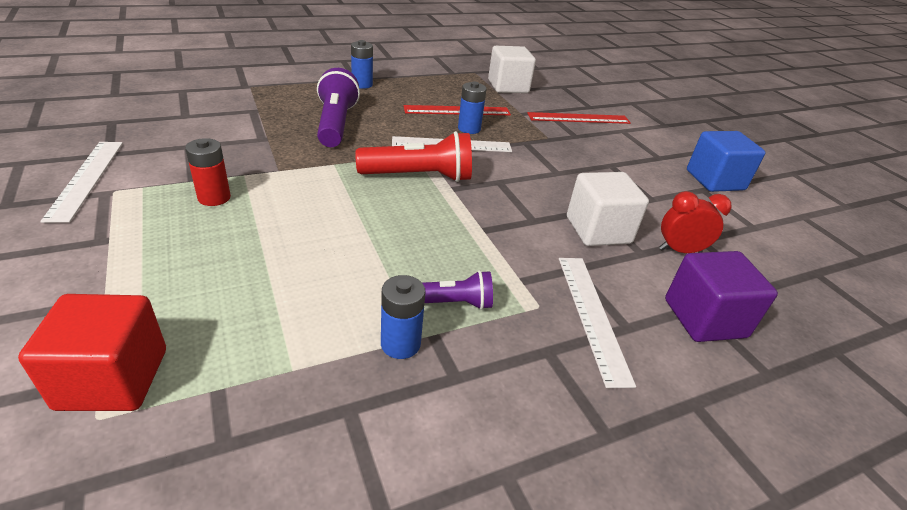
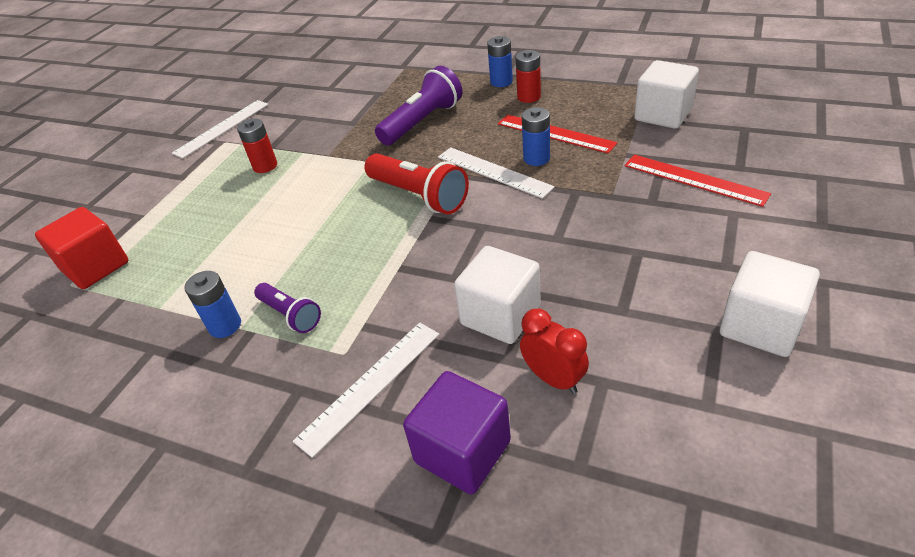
camera: 55 degrees right, 5 degrees up
(401, 91) = (529, 97): none -> red battery
(715, 180) = (760, 326): blue cube -> white cube

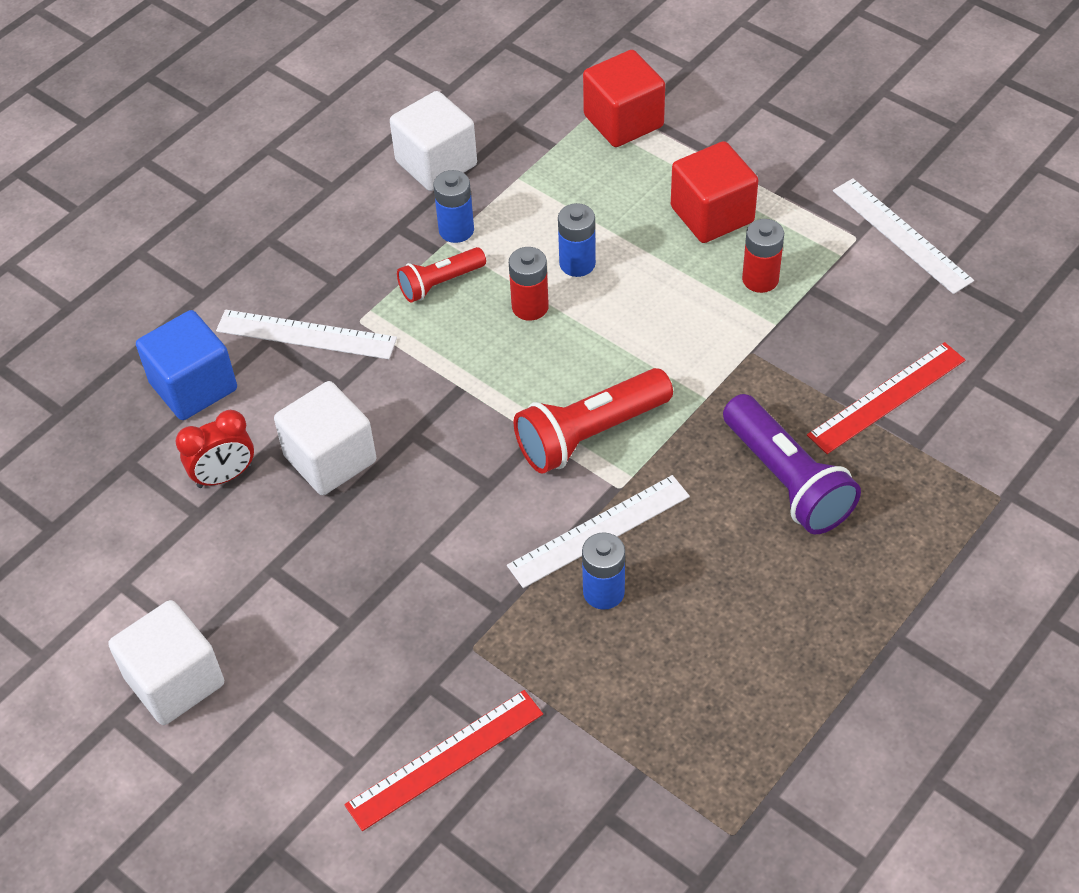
camera: 105 degrees right, 10 degrees up
(204, 199) = (712, 214): none -> red cube
(290, 315) = (440, 283): purple flashlight -> red flashlight
(370, 385) = (306, 335): white ruler -> white ruler turned 45 degrees counterclockwise
(462, 451) = (193, 386): purple cube -> blue cube
(501, 82) = (868, 623): blue battery -> blue battery (577, 263)
(529, 97) = (792, 645): red battery -> red battery (530, 307)
(555, 133) = (658, 639): red ruler -> red ruler (887, 397)
(663, 115) = (632, 810): white cube -> white cube (436, 163)

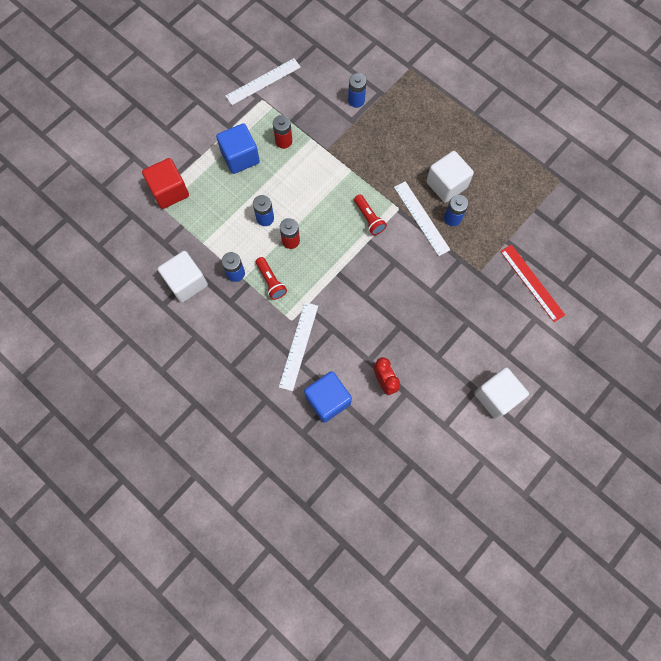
camera: 90 degrees left, 20 degrees up
(330, 459) = (377, 332): white cube -> white cube (446, 184)
(590, 434) = (369, 218): red flashlight -> red flashlight, size x0.59
(712, 214) = (240, 157): red cube -> blue cube
(787, 480) = (398, 143): purple flashlight -> none
(887, 397) = (356, 100): red ruler -> blue battery

